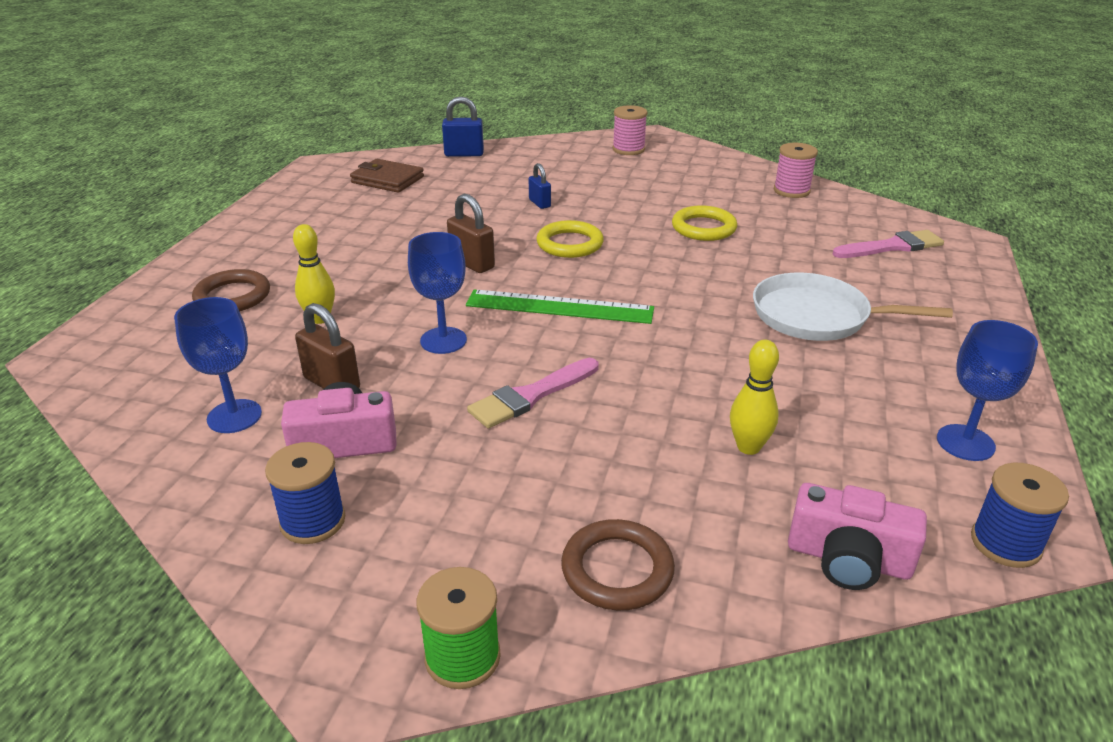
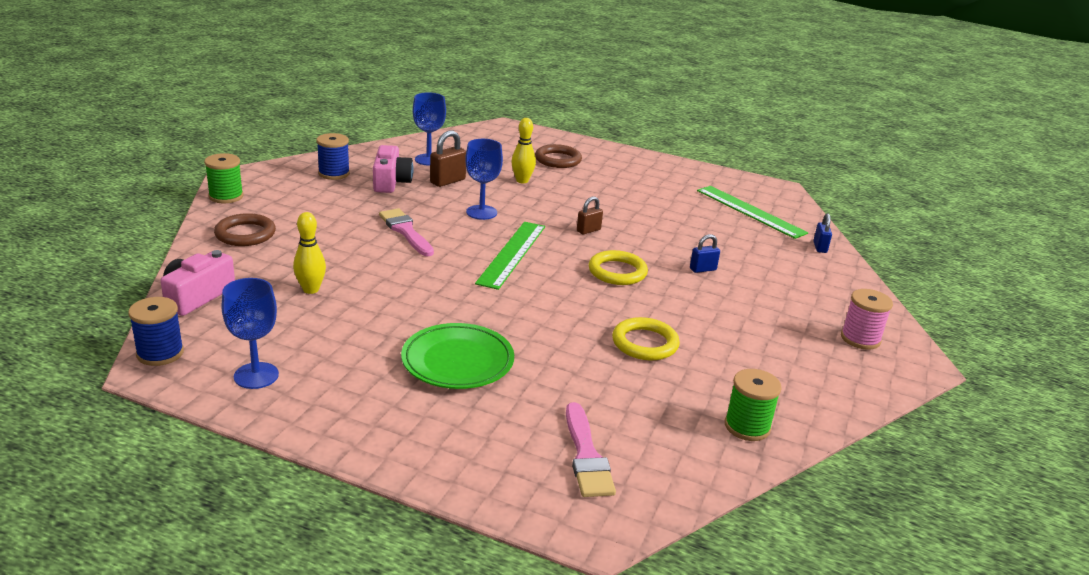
camera: 95 degrees right, 5 degrees down
(387, 180) = (750, 211): brown wallet -> green ruler
(464, 154) = (820, 247): blue padlock -> blue padlock, size x0.64
(472, 263) = (588, 230): brown padlock -> brown padlock, size x0.64
(791, 191) = (747, 427): pink spool -> green spool
(816, 316) = (457, 361): white pan -> green plate

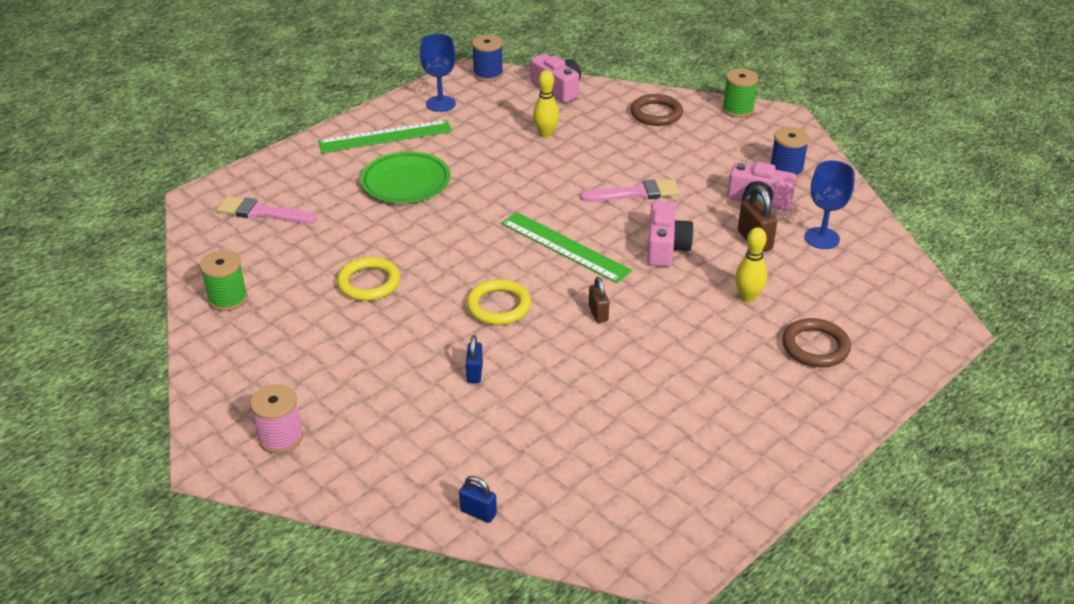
camera: 115 degrees right, 10 degrees up
(481, 212) = (665, 247): blue goblet -> pink camera
(750, 211) = (605, 487): green ruler -> green ruler (385, 136)

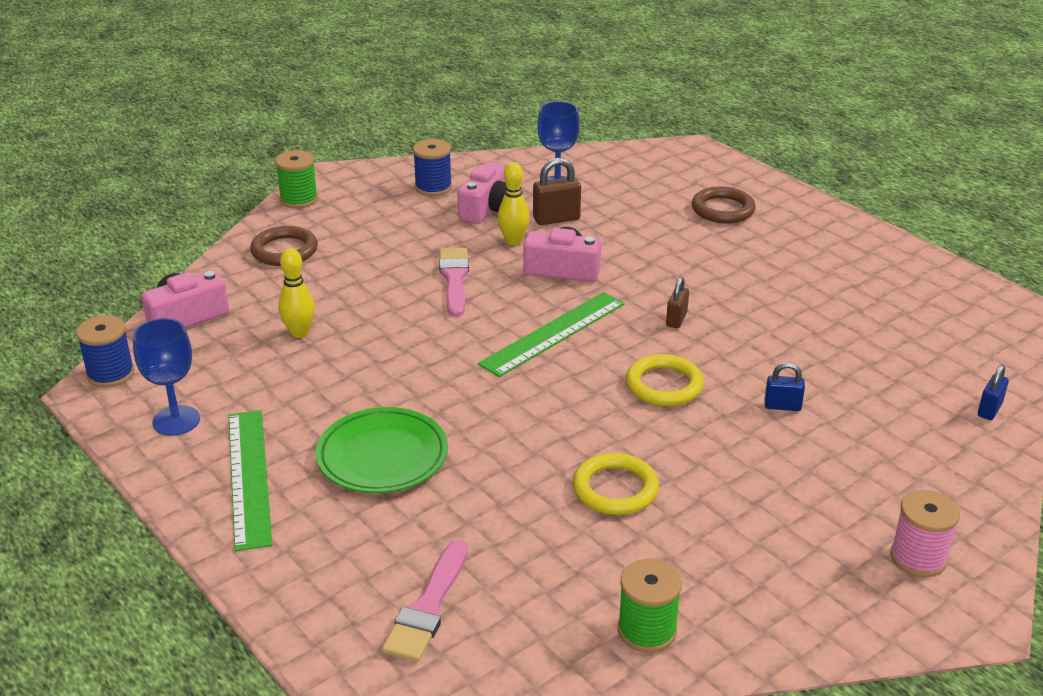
camera: 85 degrees left, 5 degrees down
(598, 313) = (676, 320): brown padlock -> brown padlock turned 60 degrees counterclockwise
(748, 297) = (650, 233): yellow bowling pin -> yellow bowling pin (513, 241)

